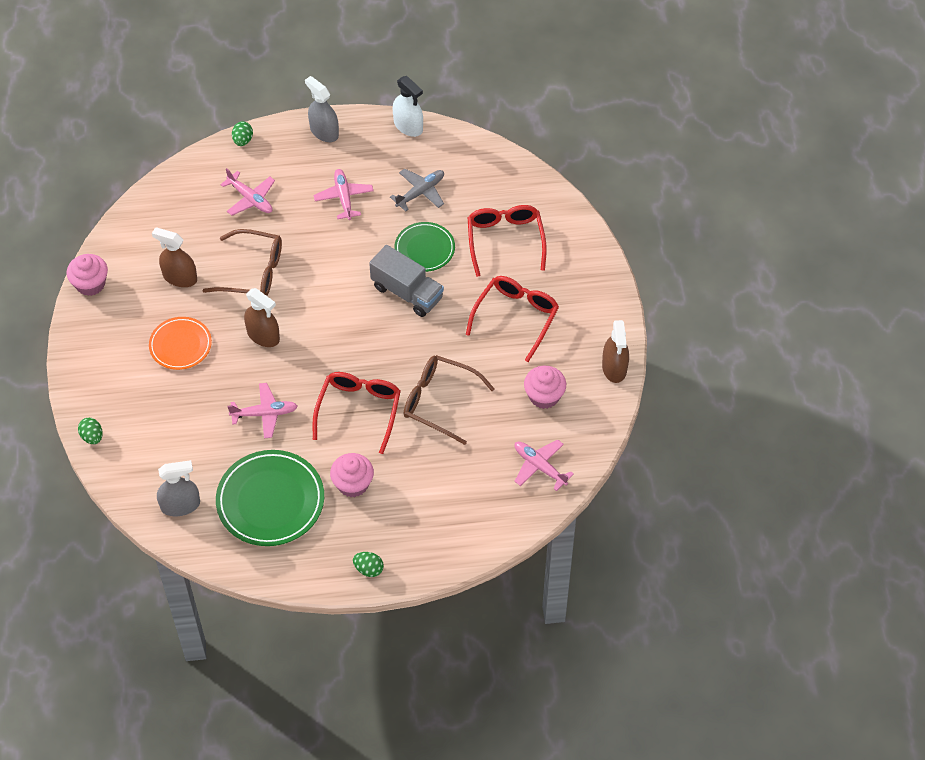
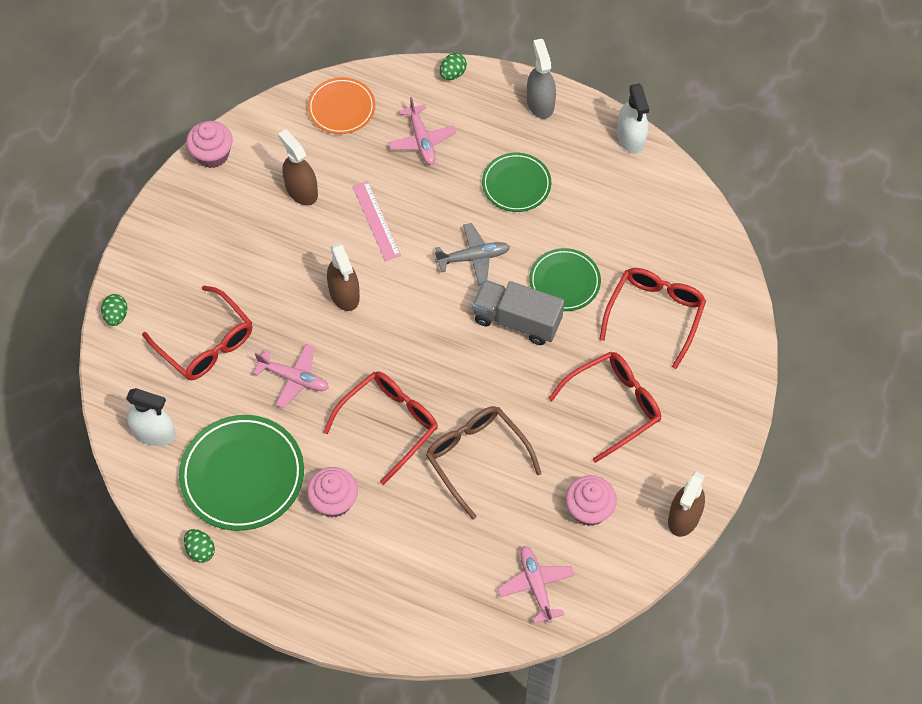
camera: 30 degrees right, 5 degrees up
(178, 422) = (206, 344): none -> red glasses
(180, 345) = (258, 263): orange plate -> orange plate (341, 108)
(180, 505) = (154, 432): grey spray bottle -> white spray bottle
(253, 272) = (376, 220): brown glasses -> pink ruler
(344, 197) = (516, 184): pink plane -> green plate
(368, 569) = (293, 602): green egg -> green egg (200, 550)
(407, 292) = (517, 320): grey truck -> grey truck turned 135 degrees clockwise
(420, 192) = (598, 217): grey plane -> grey plane (473, 258)

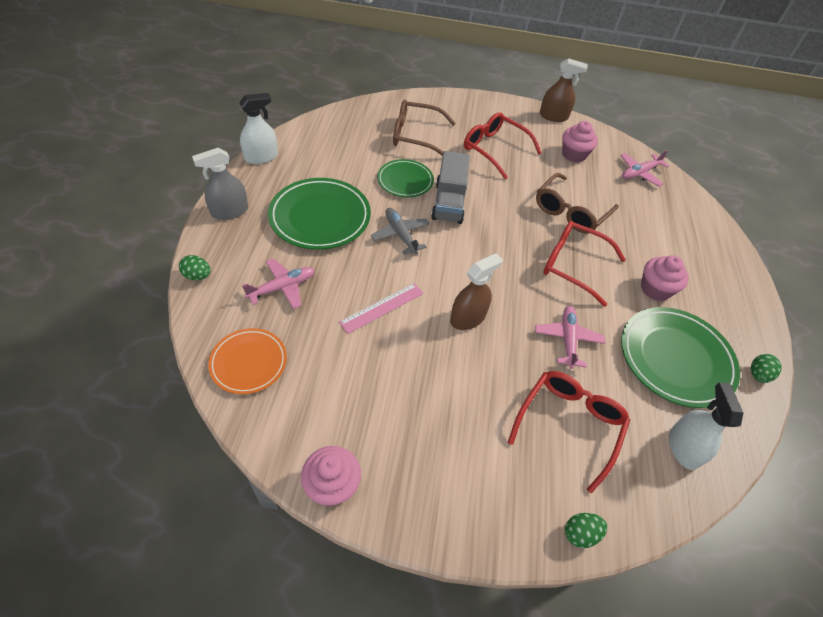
camera: 110 degrees left, 10 degrees down
(301, 190) = (362, 378): brown spray bottle -> none
(516, 184) = (320, 217): green plate -> green plate, size x1.65
(655, 314) = (415, 136): red glasses -> brown glasses

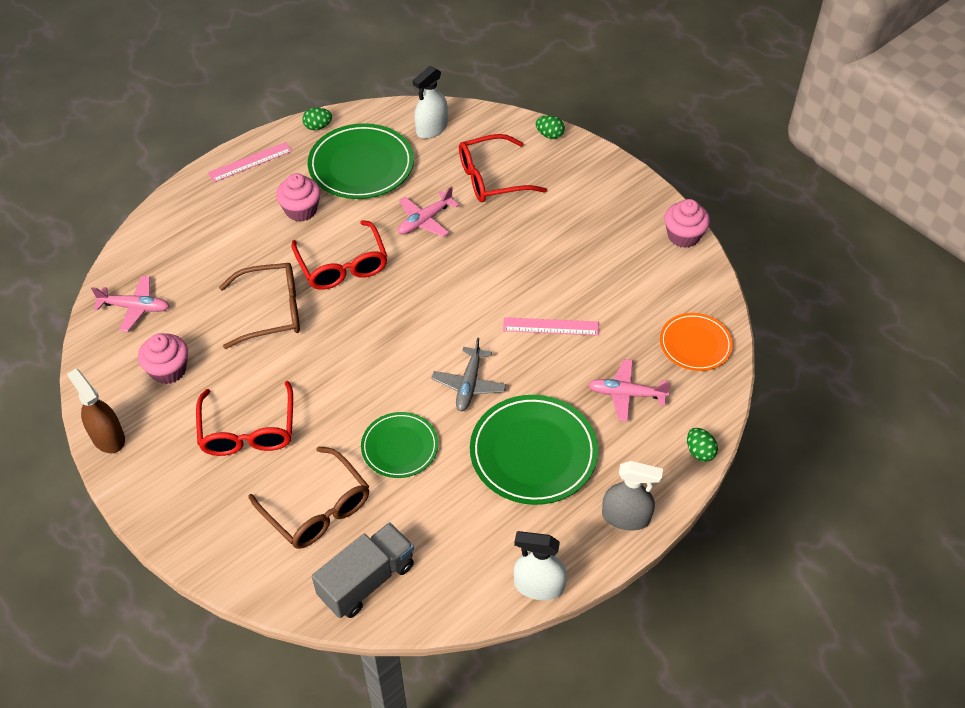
camera: 135 degrees left, 0 degrees up
(449, 203) = (382, 392): grey truck -> grey truck (366, 580)
(468, 318) = (486, 278): brown spray bottle -> none
(743, 305) = (250, 162): none -> pink ruler

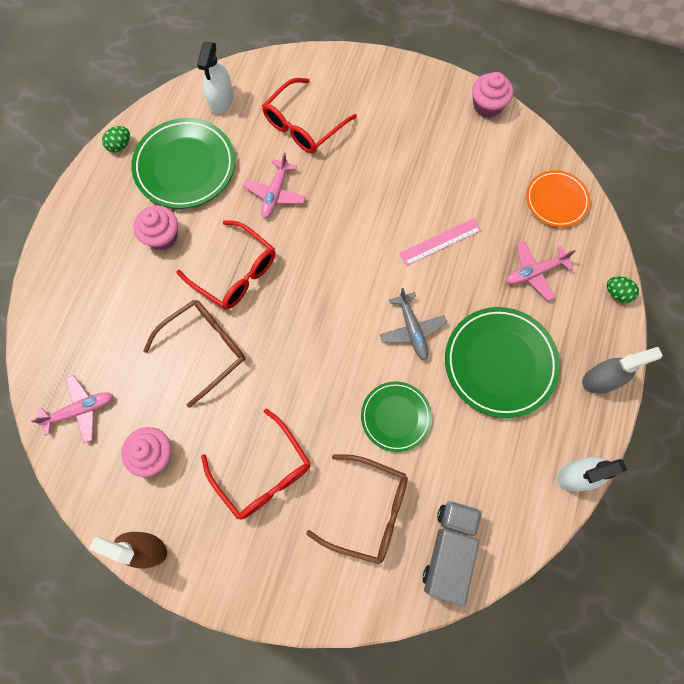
camera: 30 degrees left, 20 degrees up
(250, 162) = (83, 211): pink ruler -> none
(549, 135) = (323, 60): green egg -> none

